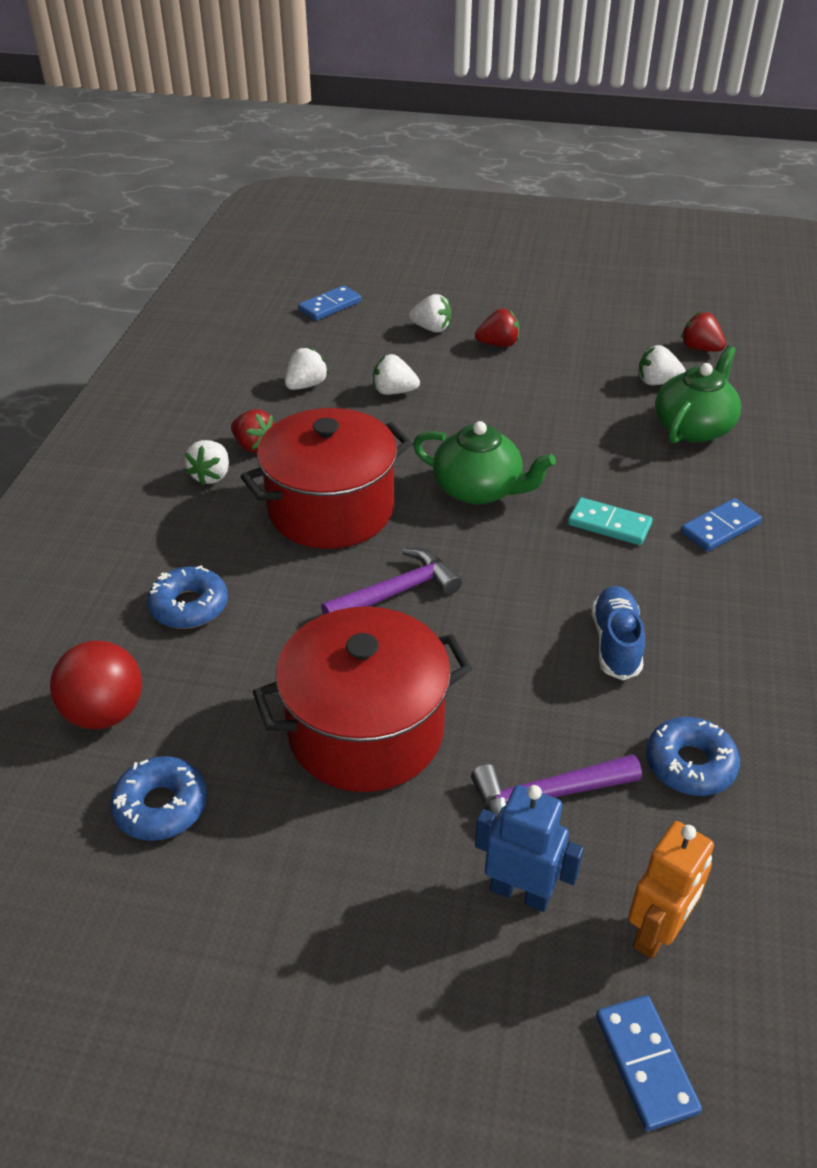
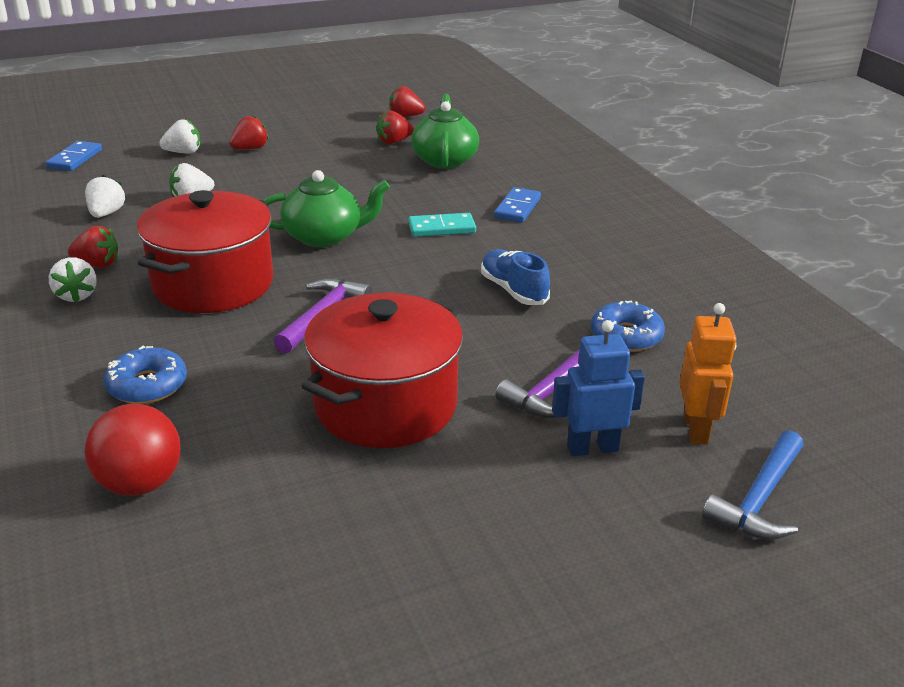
camera: 35 degrees left, 10 degrees down
(161, 806) = (261, 521): blue donut -> none
(645, 1063) = (759, 499): blue domino -> blue hammer
(657, 382) = (394, 142): white strawberry -> red strawberry

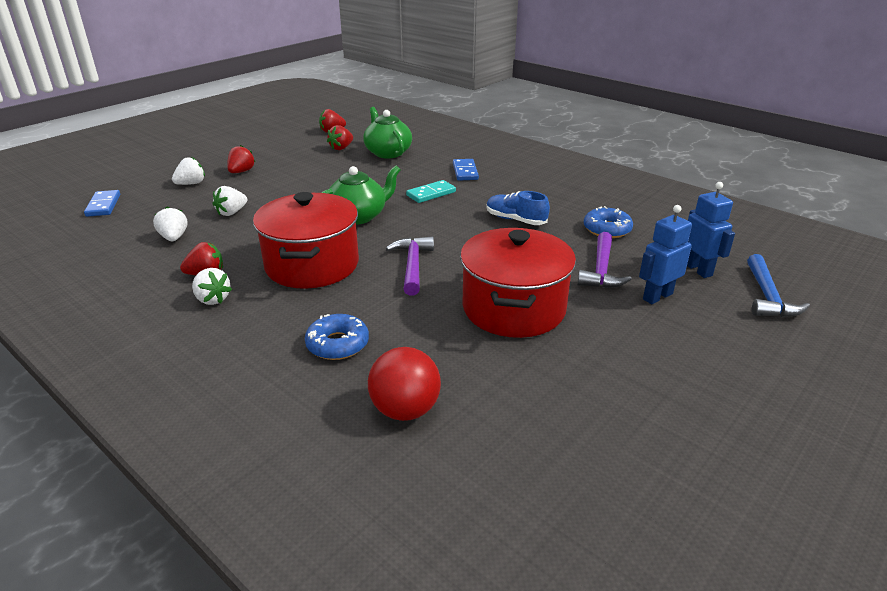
camera: 25 degrees left, 0 degrees up
(696, 429) = (698, 269): orange robot -> blue robot

